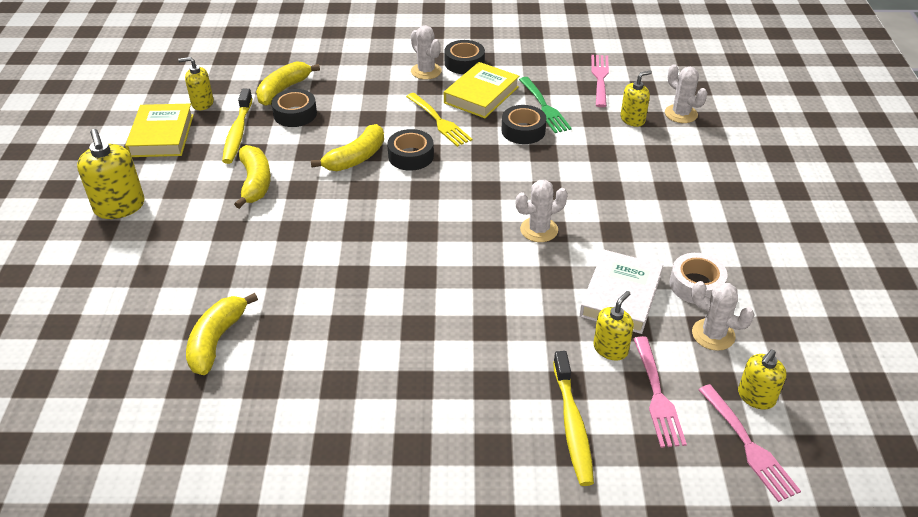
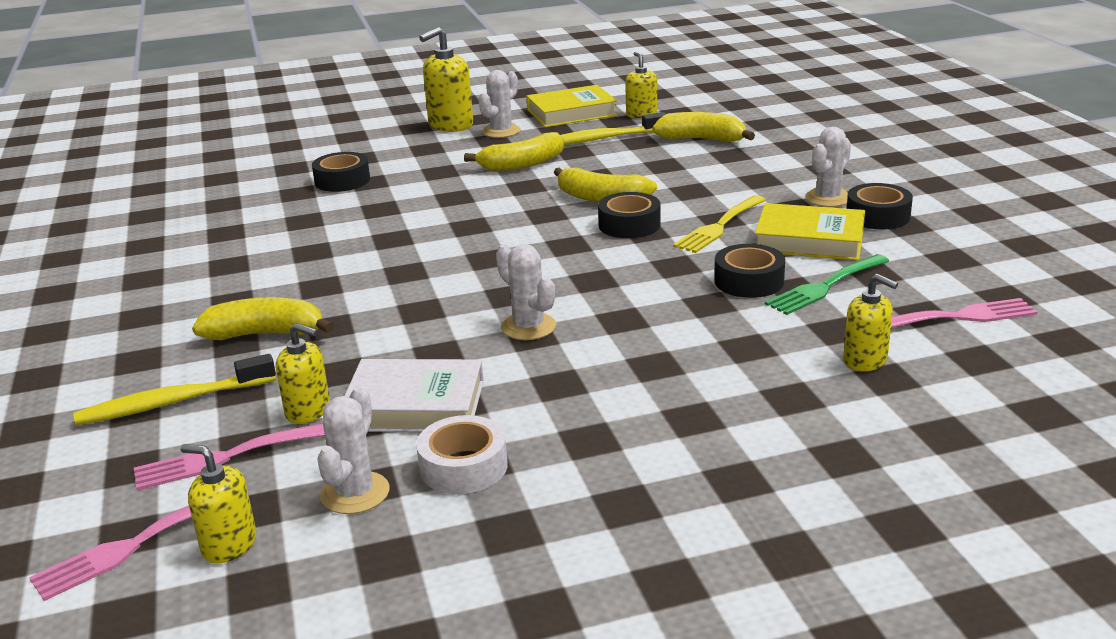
camera: 75 degrees right, 15 degrees down
(217, 340) = (279, 202): yellow banana -> yellow banana (265, 334)
(295, 114) = (660, 154): black tape -> black tape (342, 181)
(681, 114) = (931, 404): white cactus -> white cactus (501, 131)

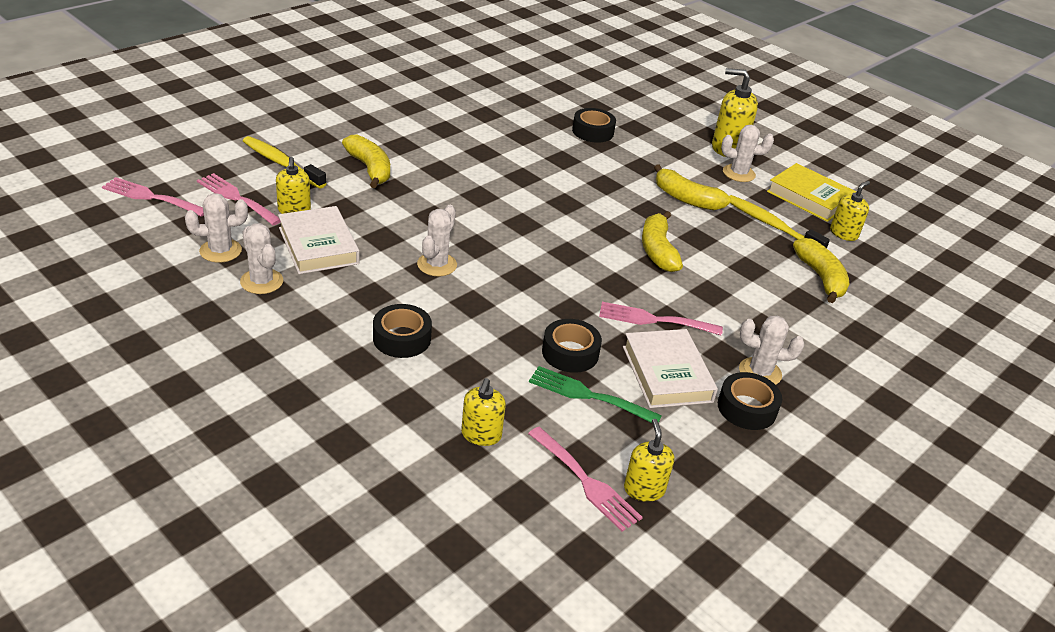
camera: 55 degrees right, 10 degrees up
(229, 545) = (160, 225): yellow soap dispenser -> yellow soap dispenser (644, 489)
(463, 467) = (261, 281): white tape -> white cactus
(629, 225) = (622, 274): black tape -> black tape (402, 338)
(719, 227) = (654, 320): yellow fork -> pink fork
(809, 240) = (667, 374): yellow book -> white book

